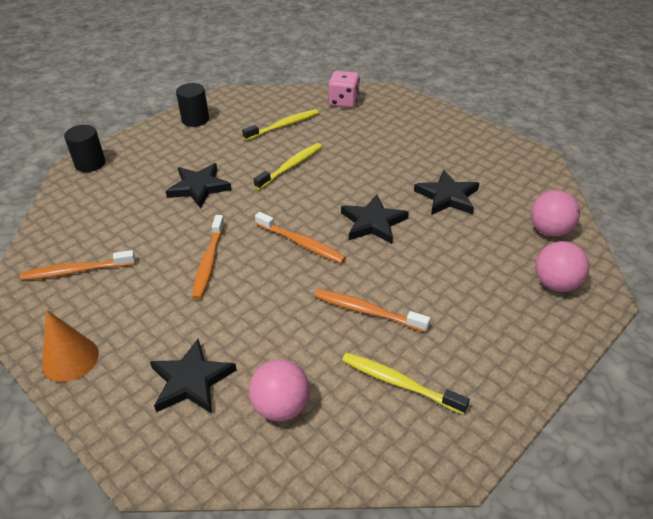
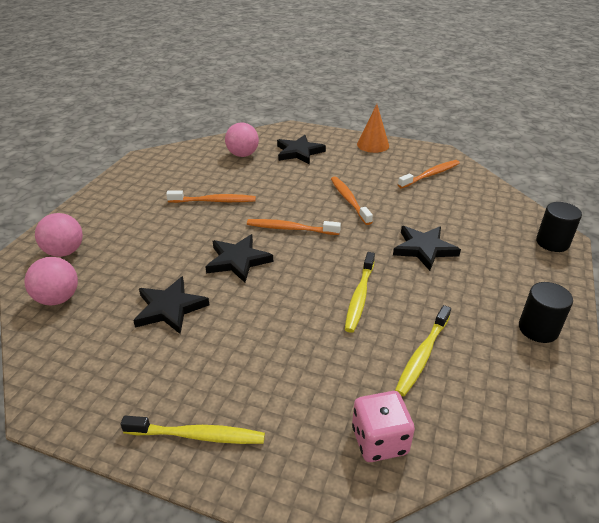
camera: 155 degrees right, 5 degrees down
(399, 383) = (180, 176): yellow toothbrush -> yellow toothbrush (198, 435)

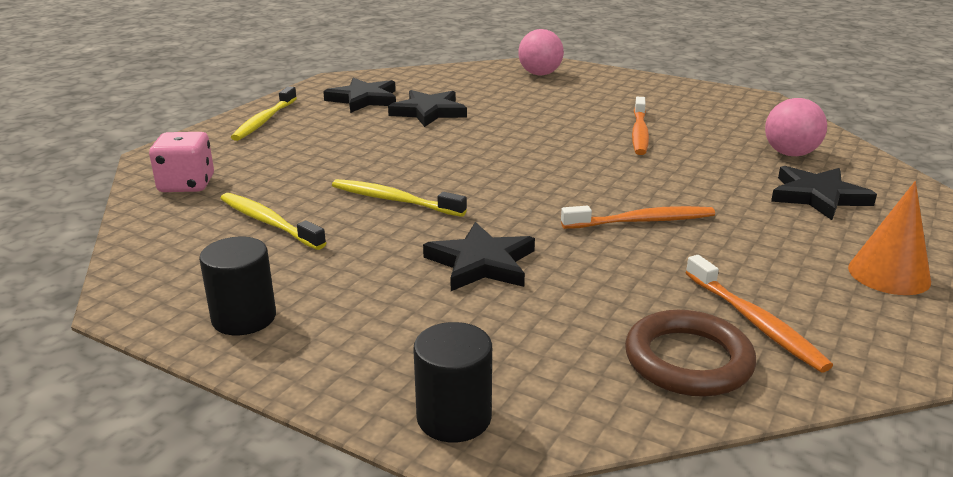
camera: 100 degrees right, 10 degrees down
(58, 299) = (465, 76): pink ball -> none
(238, 260) = (498, 141): black star -> black star (363, 99)
(290, 229) = (562, 172): orange toothbrush -> none
(469, 190) = (688, 360): none -> brown ring

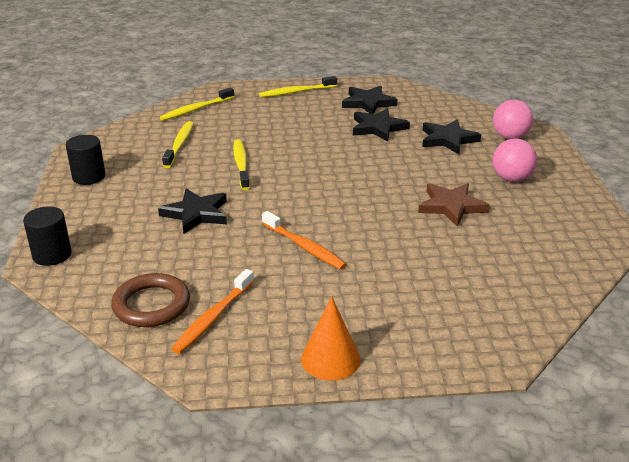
camera: 55 degrees right, 5 degrees up
(187, 184) = (196, 109): pink dice -> yellow toothbrush
(639, 133) = (451, 206): orange toothbrush -> brown star
(790, 154) = (502, 277): pink ball -> pink ball (511, 179)
(818, 196) = (431, 306): black star -> black star (448, 139)

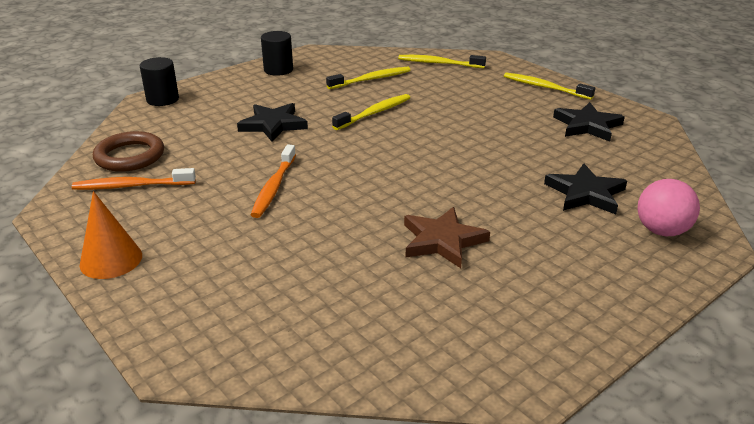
camera: 55 degrees right, 0 degrees up
(378, 128) = (544, 148): black star -> none
(511, 179) = (559, 262): pink ball -> none

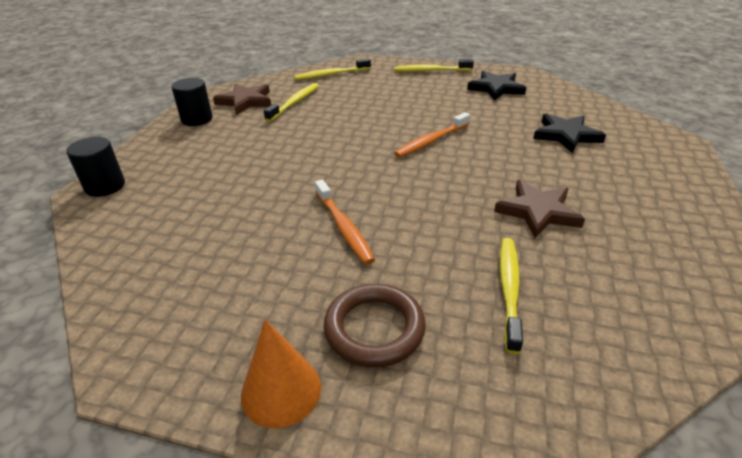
camera: 35 degrees left, 5 degrees up
(130, 156) = (145, 261): brown ring -> brown ring (374, 328)
(131, 186) = (191, 292): orange toothbrush -> orange toothbrush (431, 141)
(273, 125) = (261, 170): black star -> none
(333, 66) = (245, 101): none -> brown star
(374, 113) = (337, 129): yellow toothbrush -> yellow toothbrush (509, 289)
(661, 231) = (642, 143): pink ball -> none

